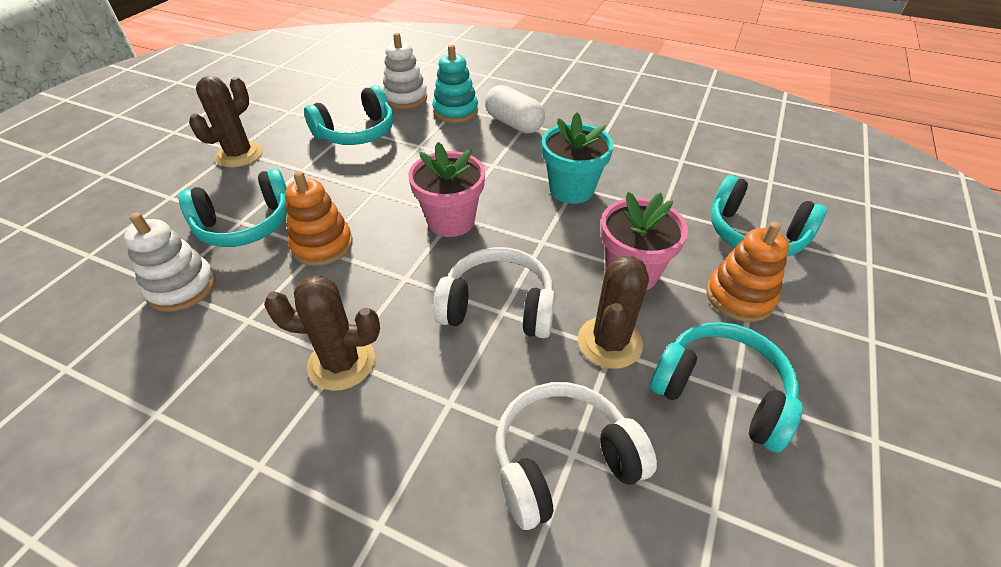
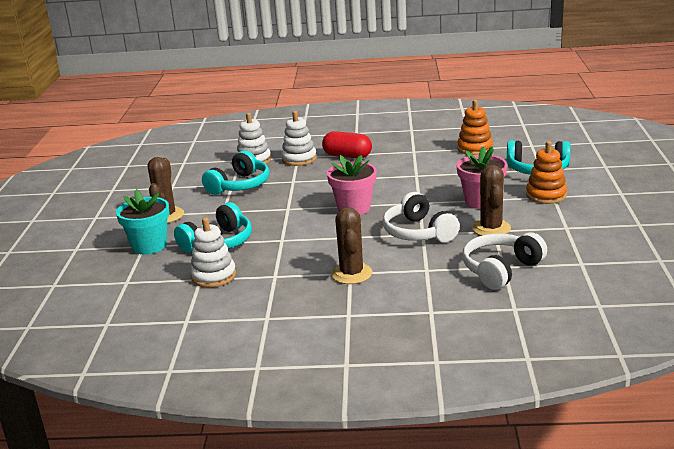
camera: 20 degrees left, 20 degrees down
(322, 245) = (283, 238): orange stacking toy -> orange stacking toy (475, 148)
(342, 362) = (351, 274): brown cactus -> brown cactus turned 75 degrees counterclockwise
(455, 111) = (299, 159): turquoise stacking toy -> white stacking toy
(498, 307) = (418, 232): white headphones -> white headphones turned 105 degrees counterclockwise
(514, 124) = (347, 156): white capsule -> red capsule
(571, 189) = (415, 177): turquoise flower pot -> turquoise flower pot (149, 246)
(721, 392) = (559, 229): turquoise headphones -> none

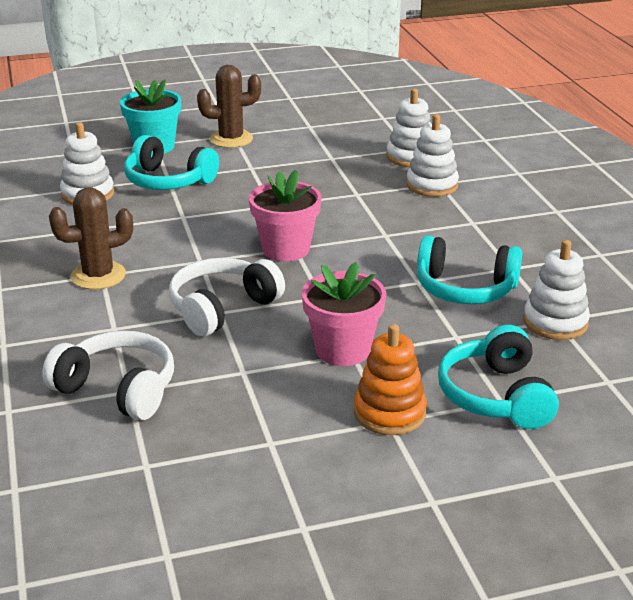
camera: 70 degrees right, 5 degrees up
(240, 185) = (329, 163): turquoise headphones -> turquoise headphones (465, 289)
(347, 156) = (461, 217): red capsule -> none
(475, 148) = (555, 322): orange stacking toy -> white stacking toy
(491, 228) = (249, 368): brown cactus -> none

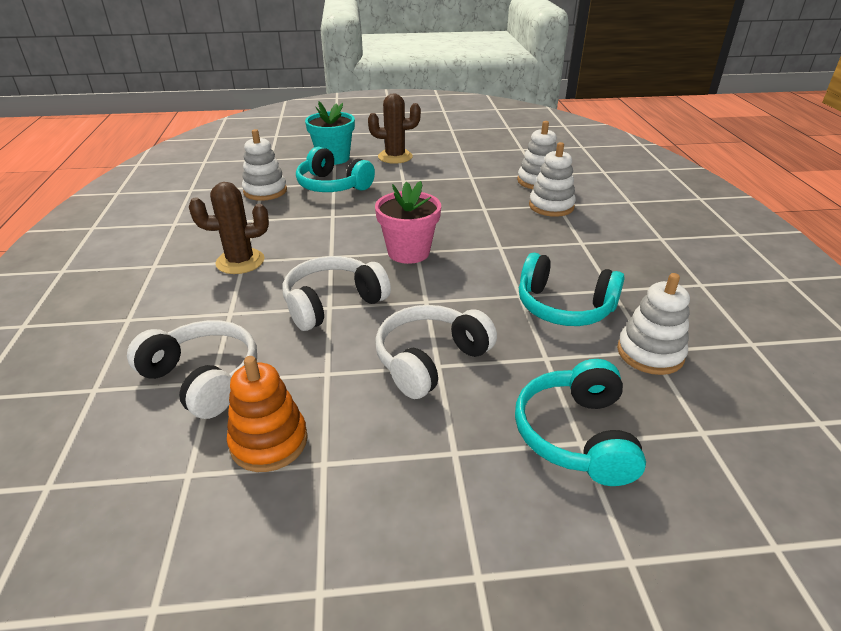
camera: 10 degrees right, 5 degrees up
(343, 350) = (430, 360): pink flower pot -> white headphones
(389, 413) = (458, 442): orange stacking toy -> orange stacking toy (269, 442)

